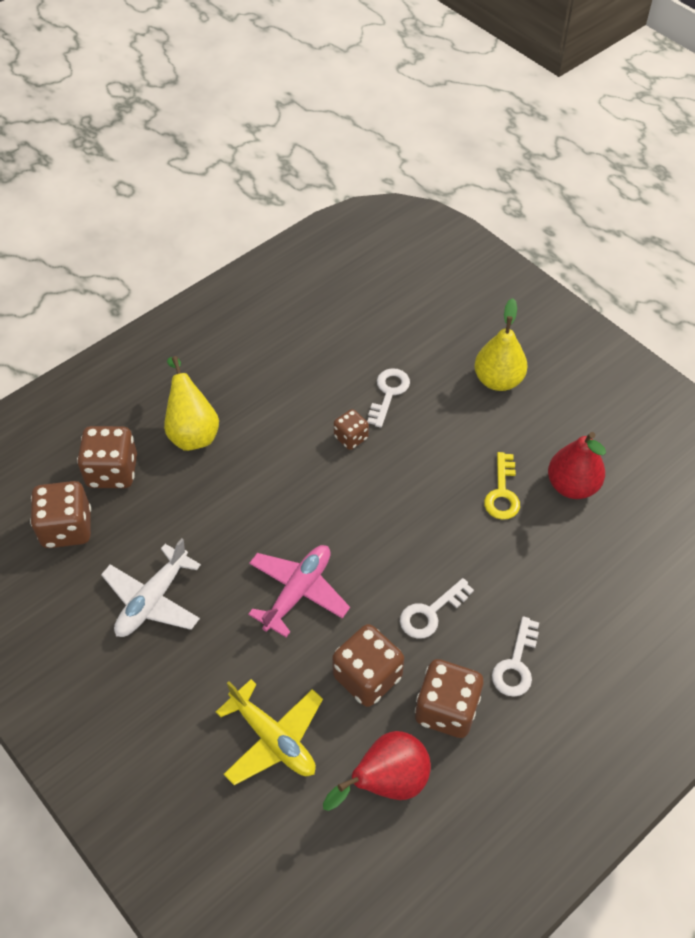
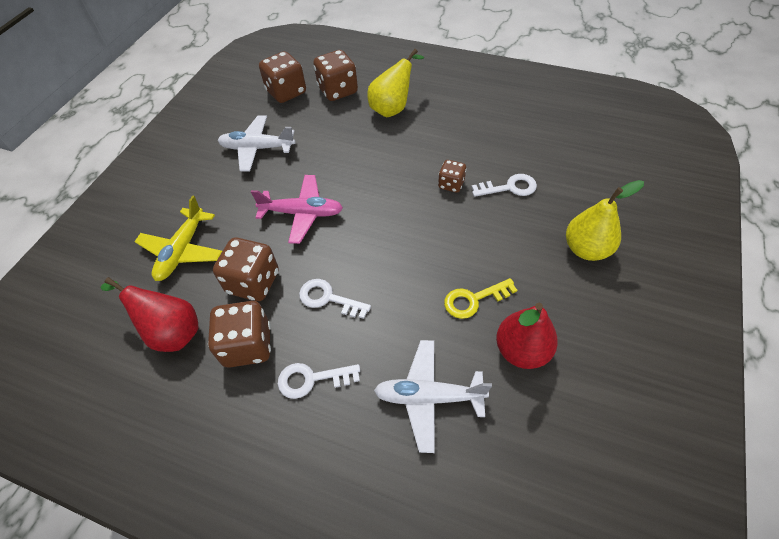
camera: 65 degrees right, 0 degrees up
(581, 577) = (429, 397): none -> white plane

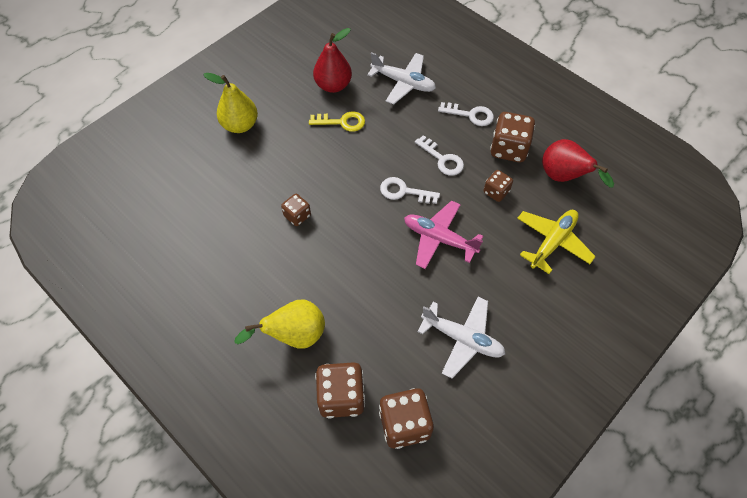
camera: 160 degrees left, 5 degrees up
(253, 282) = (496, 192): brown dice -> brown dice, size x0.58
(509, 187) = (252, 193): white key -> white key (404, 191)

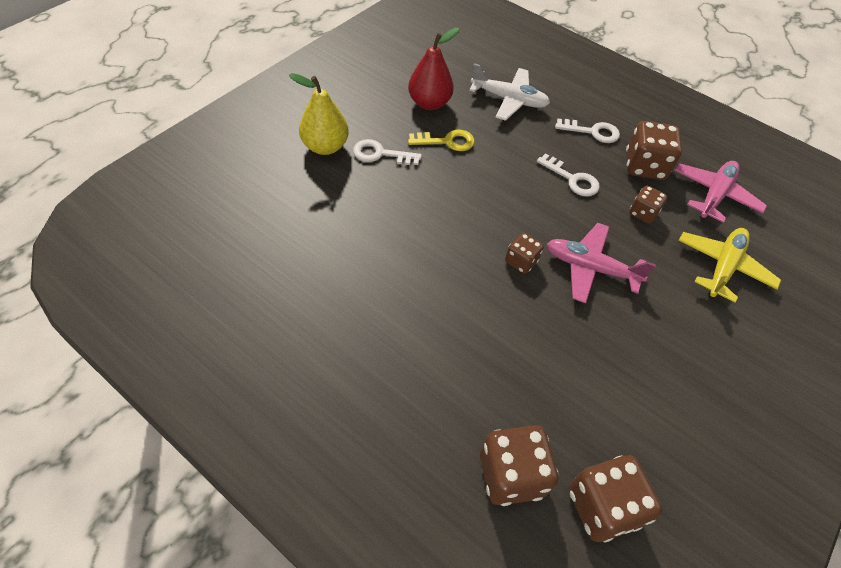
camera: 10 degrees left, 5 degrees down
(294, 335) = (434, 396): yellow pear -> none
(297, 216) = (412, 247): brown dice -> brown dice (521, 261)
(404, 191) = (536, 216): white key -> white key (381, 154)
(462, 338) = (648, 387): white plane -> none
(564, 177) = (714, 195): red pear -> pink plane

